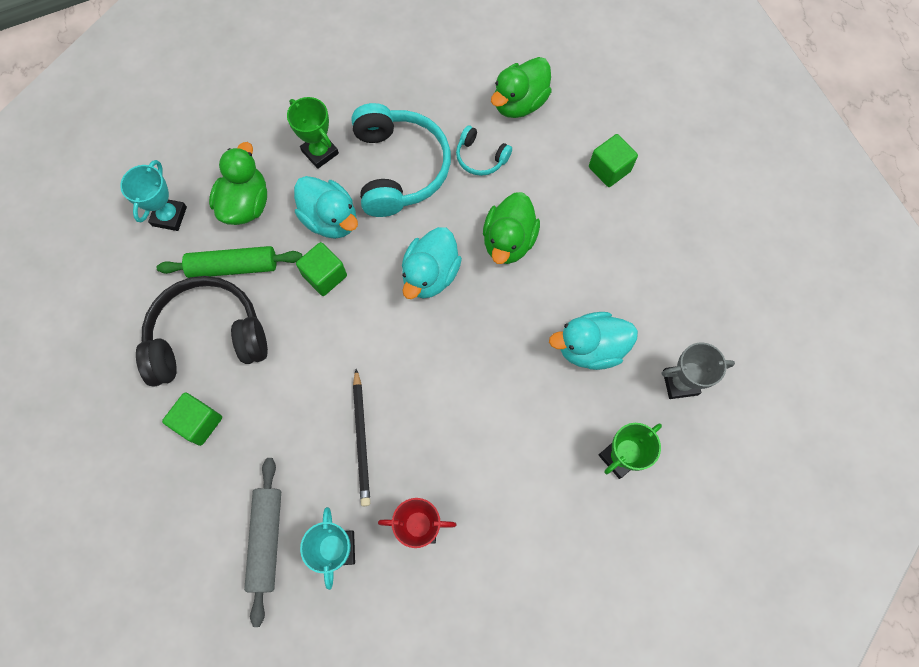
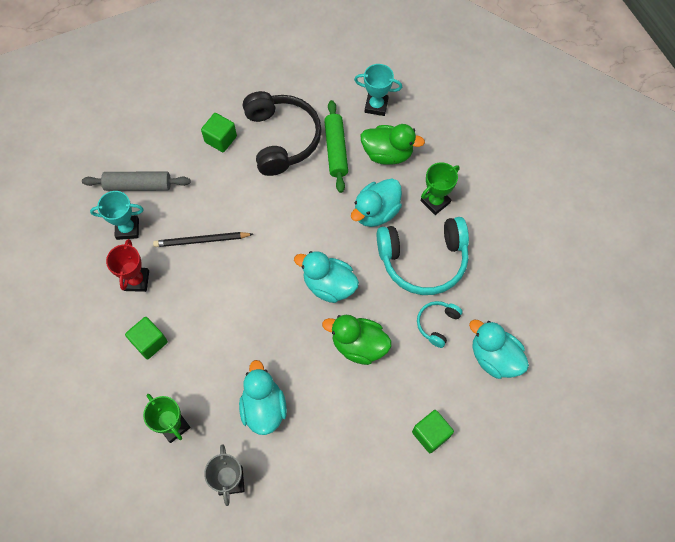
camera: 90 degrees right, 5 degrees down
(325, 276) = (328, 210): green cube -> green cube (149, 342)
(519, 103) = (494, 357): green duck -> turquoise duck

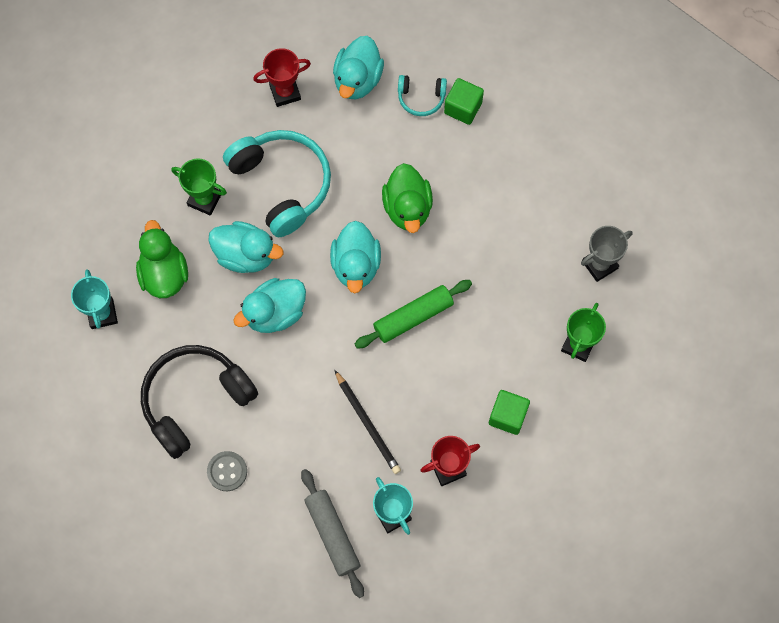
camera: 115 degrees left, 5 degrees up
(220, 139) = (227, 471): green cube -> grey button
(264, 407) = (516, 268): turquoise duck -> turquoise duck (275, 313)
(336, 150) = (184, 332): green rolling pin -> green rolling pin (413, 317)
(437, 324) = (348, 144): turquoise headphones -> turquoise headphones (421, 98)
(505, 295) = (285, 92): none -> red trophy

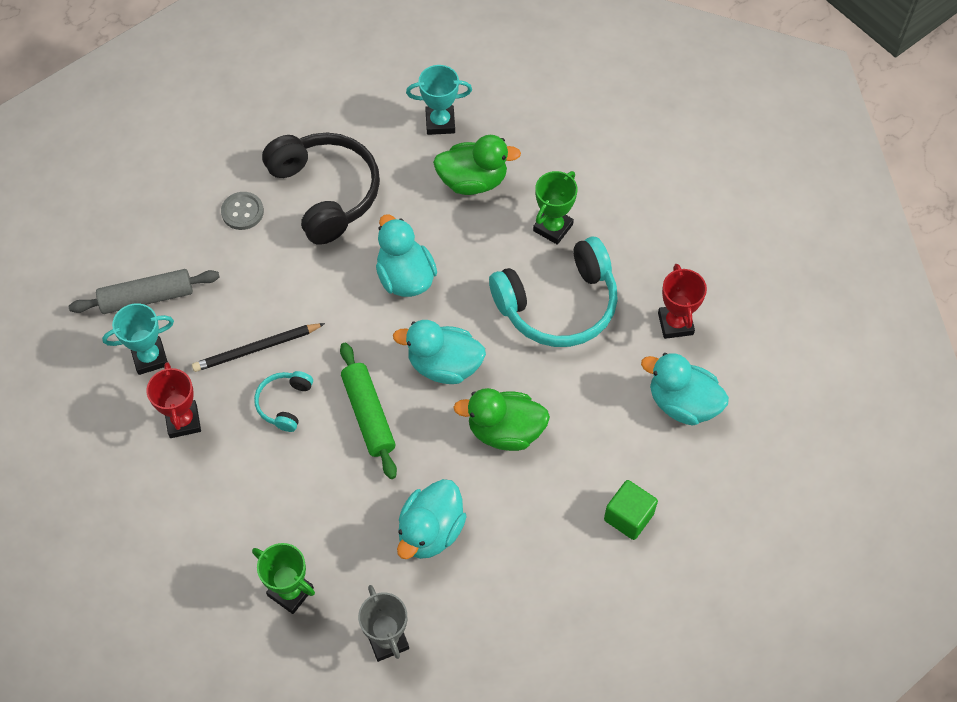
camera: 100 degrees right, 10 degrees down
(246, 255) = (479, 258): turquoise duck -> turquoise duck (430, 531)
(421, 98) = (649, 470): turquoise headphones -> turquoise headphones (284, 403)
(507, 416) = (225, 495): green cube -> none

